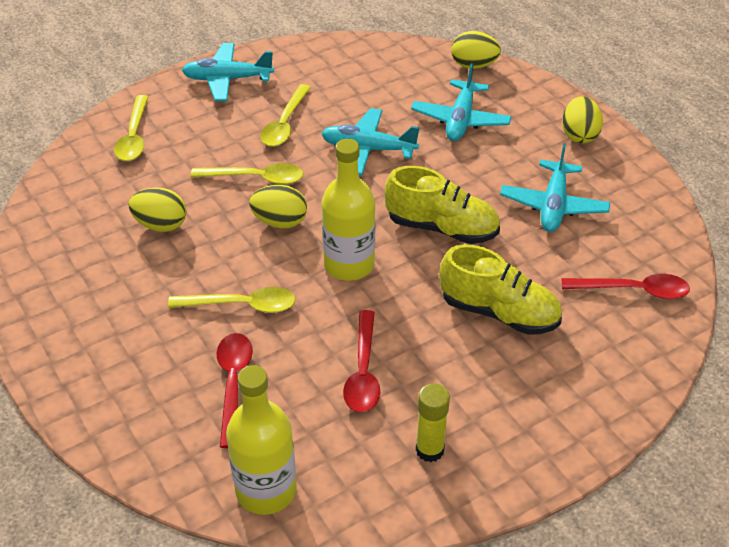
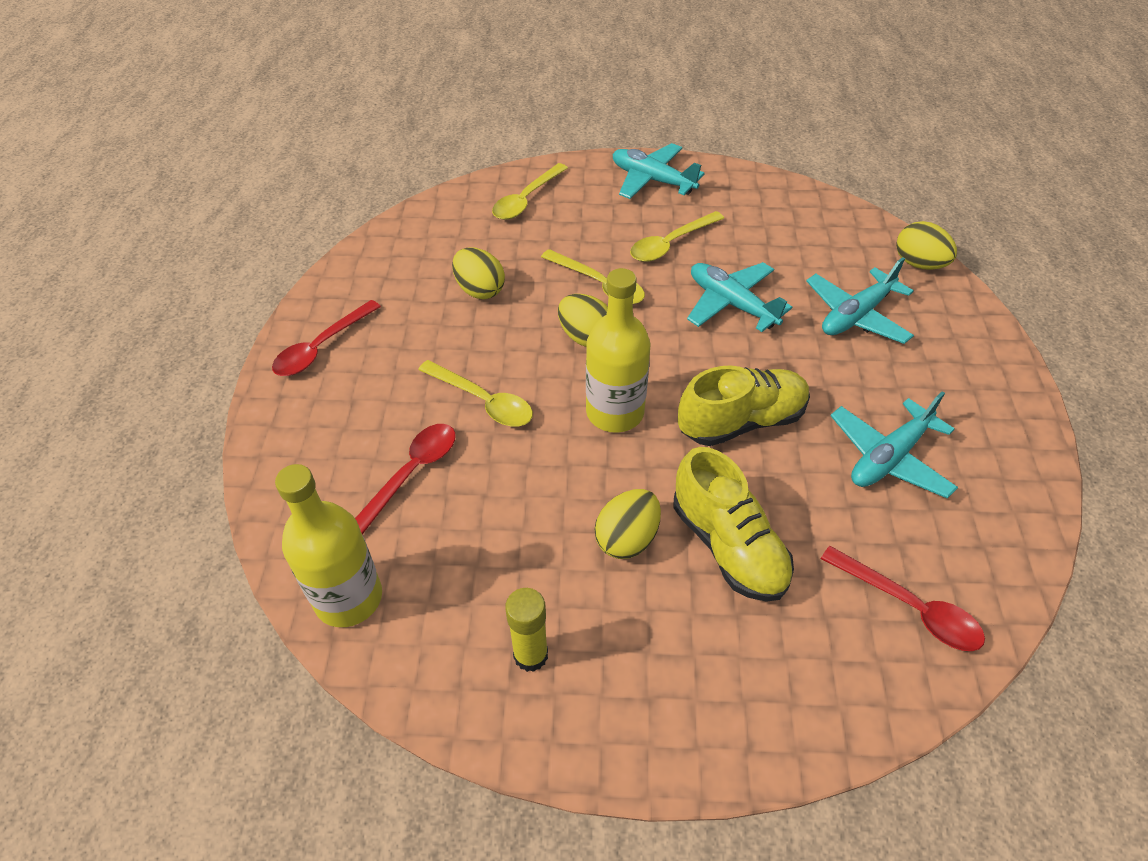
camera: 35 degrees right, 5 degrees up
(363, 371) = (536, 530): red spoon -> red spoon (322, 347)
(442, 228) = (741, 421): yellow shoe -> yellow shoe turned 75 degrees counterclockwise
(579, 135) = (985, 392): yellow egg -> yellow egg (627, 538)

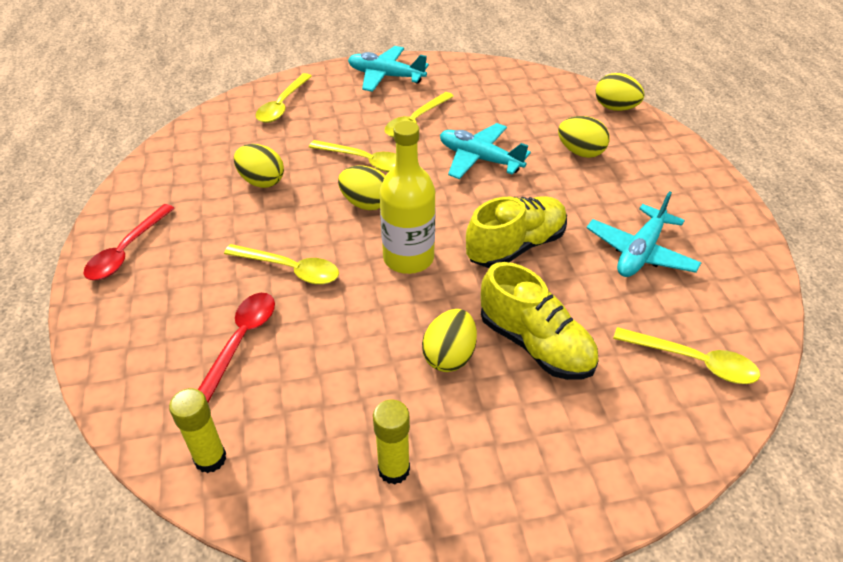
camera: 15 degrees left, 5 degrees down
(348, 598) = (210, 459): yellow bottle -> yellow glue stick
(856, 315) = (580, 152): turquoise plane -> yellow egg
(909, 607) = (693, 361): red spoon -> yellow spoon

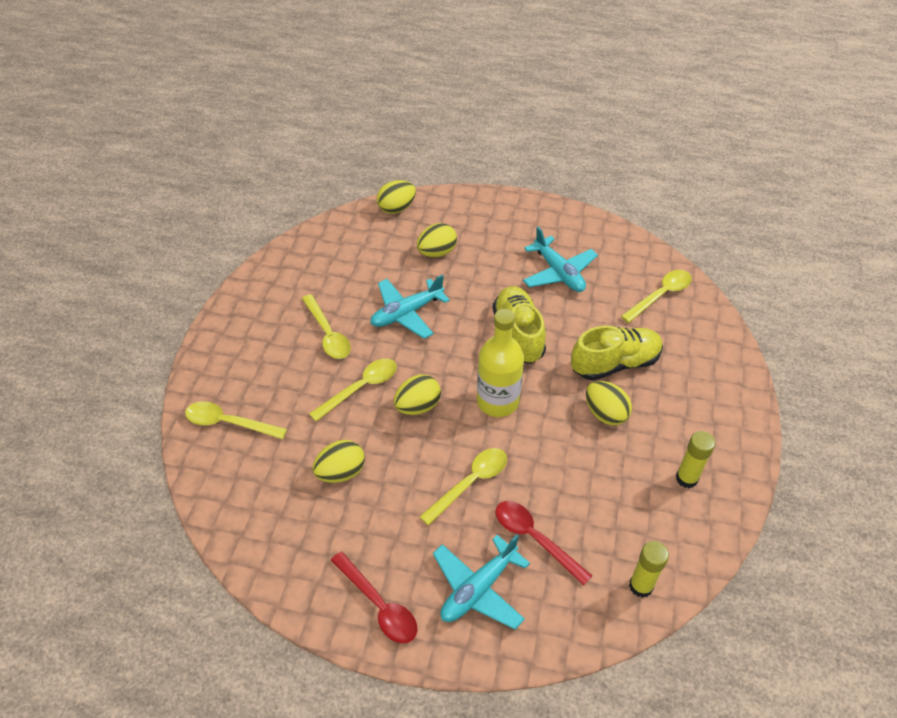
camera: 65 degrees left, 5 degrees up
(282, 105) = (229, 423): yellow spoon -> yellow spoon turned 150 degrees clockwise
(385, 76) = (241, 329): turquoise plane -> turquoise plane (478, 589)

